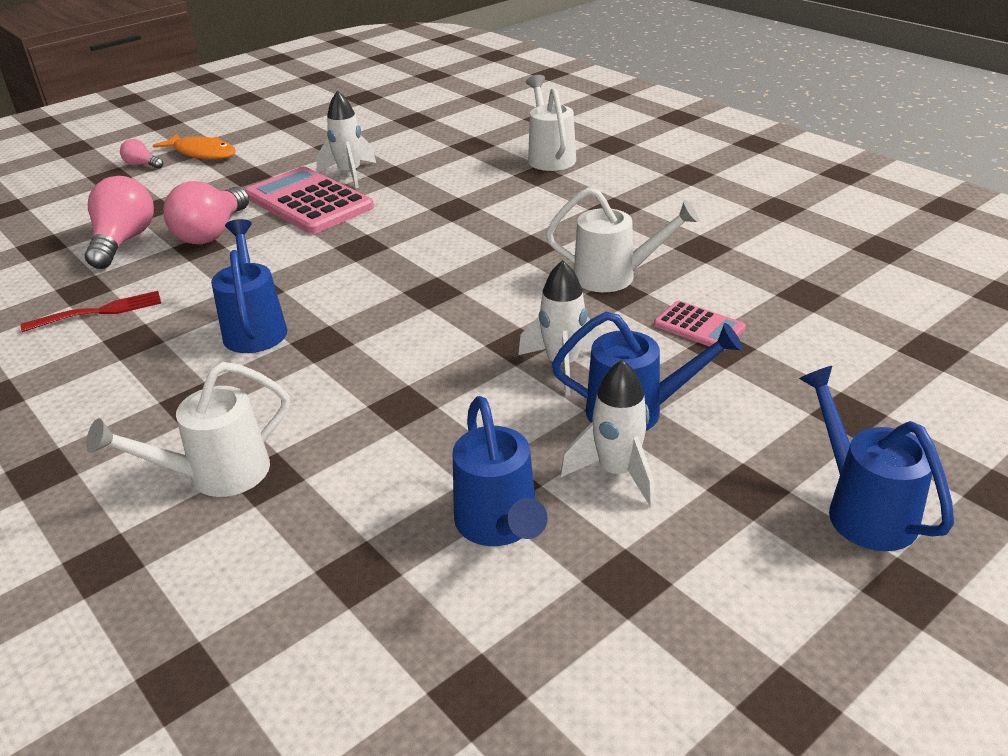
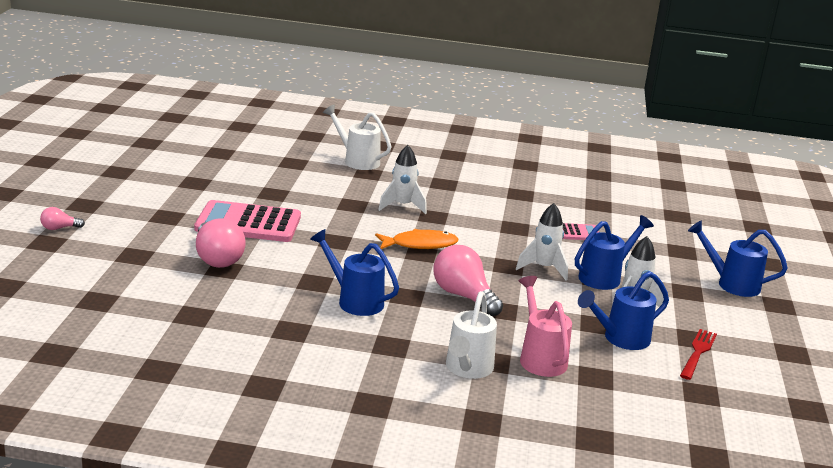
camera: 45 degrees left, 10 degrees down
(98, 312) = (234, 324): red fork -> red fork (698, 353)
(123, 241) = (160, 280): pink light bulb -> pink light bulb (463, 296)
(202, 153) = (95, 209): orange fish -> orange fish (420, 244)
(332, 502) = (540, 358): none -> pink watering can
(349, 174) = (243, 199): white rocket -> white rocket (402, 206)
(499, 525) = (621, 339): blue watering can -> blue watering can turned 120 degrees clockwise
(614, 277) = (501, 220): white watering can -> none

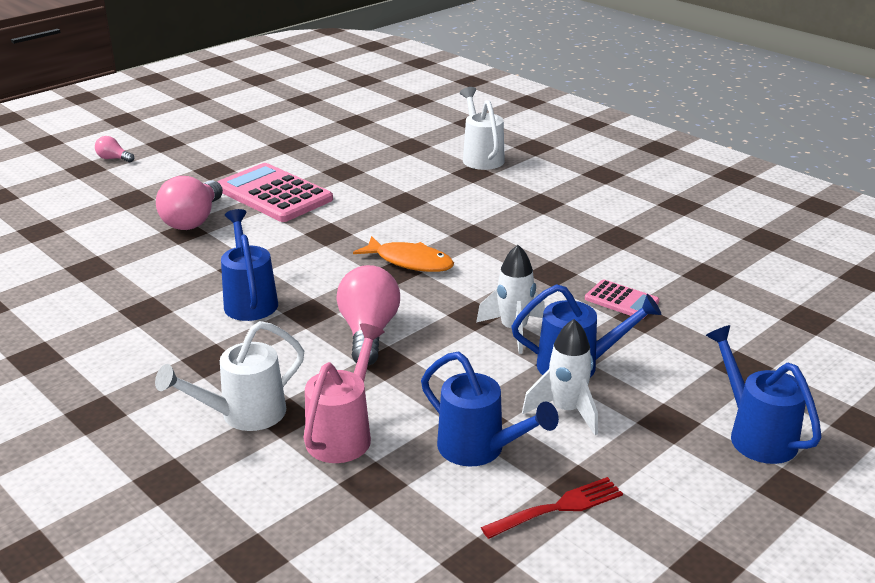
camera: 40 degrees right, 5 degrees up
(402, 206) = (455, 215): white rocket -> none
(621, 339) = (479, 449): blue watering can -> blue watering can turned 150 degrees counterclockwise

